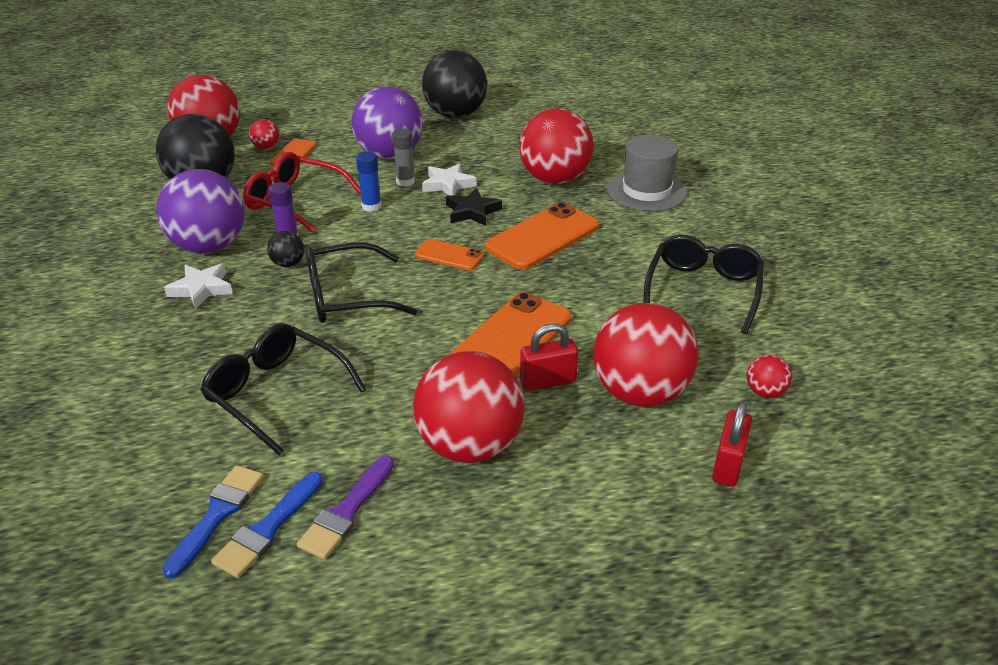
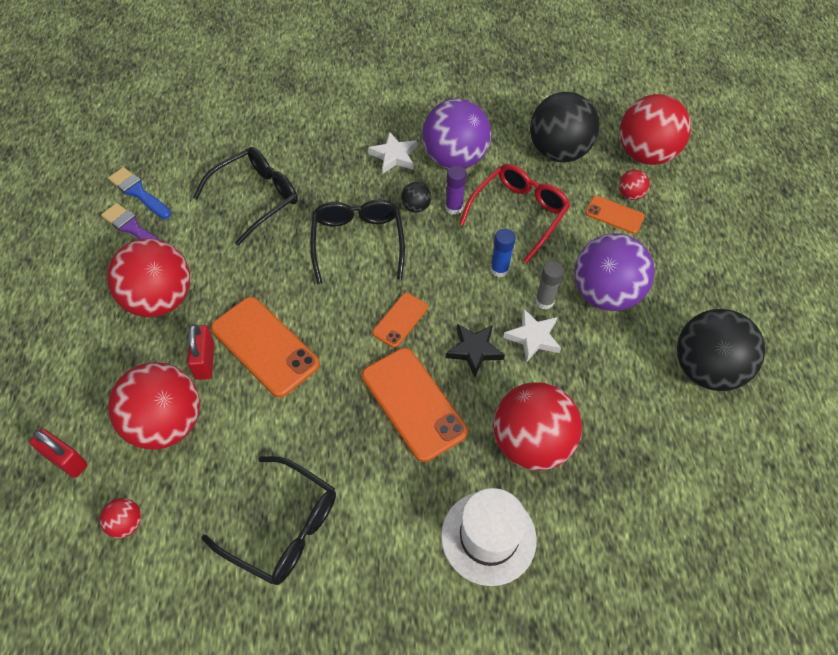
camera: 100 degrees right, 20 degrees up
(217, 514) = (160, 171): blue brush -> none
(646, 191) = (488, 537): grey hat -> white hat

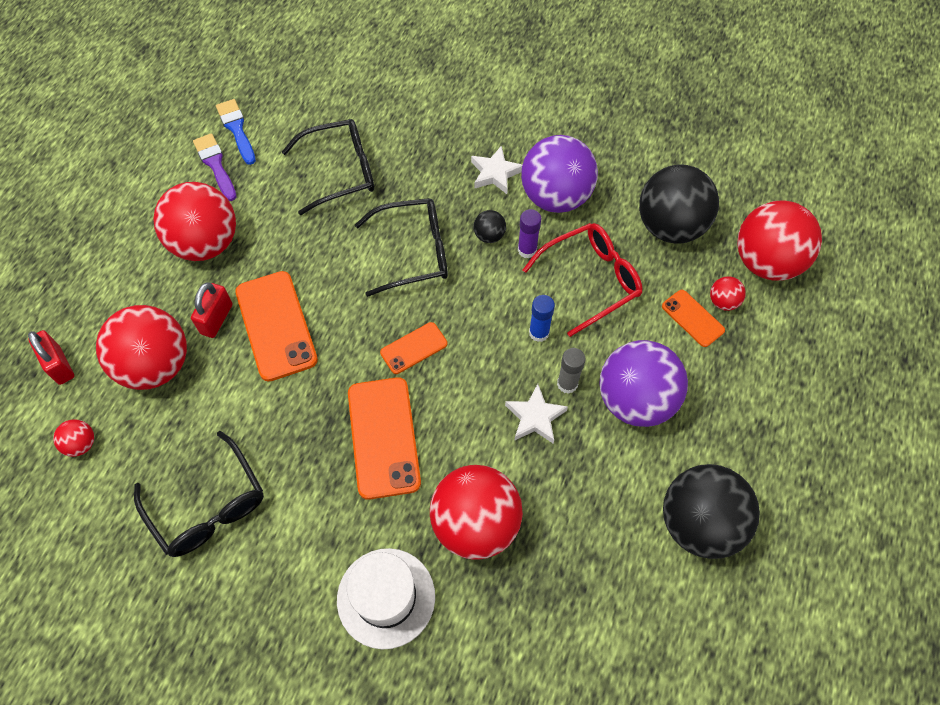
camera: 25 degrees right, 5 degrees up
(358, 242) = (413, 252): black glasses -> black glasses turned 60 degrees clockwise
(474, 350) = (469, 407): black star -> none

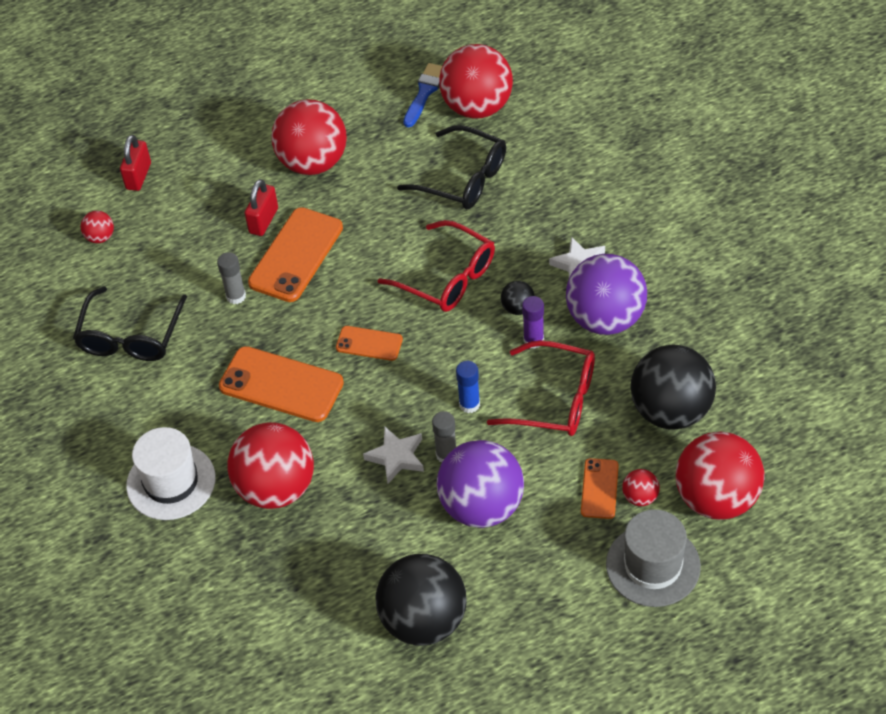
camera: 50 degrees right, 10 degrees down
(156, 365) = (194, 222): red ball -> red ball (477, 107)
(215, 164) = (381, 109): purple brush -> none
(216, 319) = (263, 220): red padlock -> red padlock turned 45 degrees counterclockwise
(263, 397) = (236, 296): none -> grey glue stick
(383, 437) = (281, 385): orange phone -> orange phone turned 75 degrees clockwise
(413, 252) = (447, 277): black glasses -> red glasses
(786, 341) = (653, 565): none -> grey hat

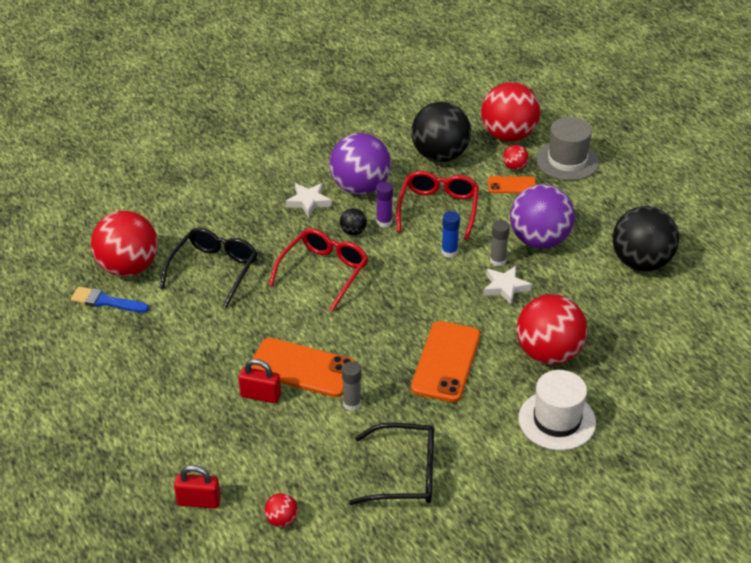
camera: 100 degrees left, 10 degrees down
(313, 162) = (188, 369): red ball -> none
(369, 343) = (396, 312): orange phone -> none

